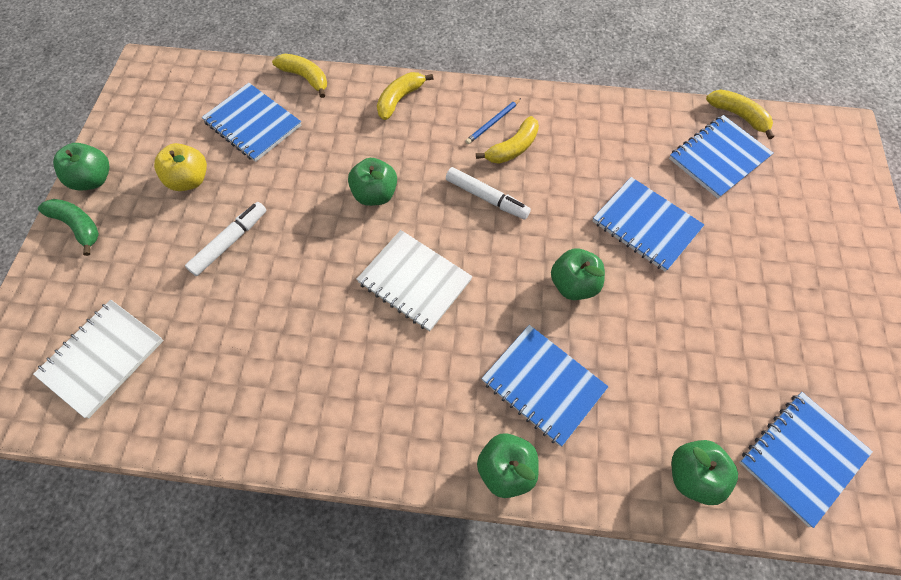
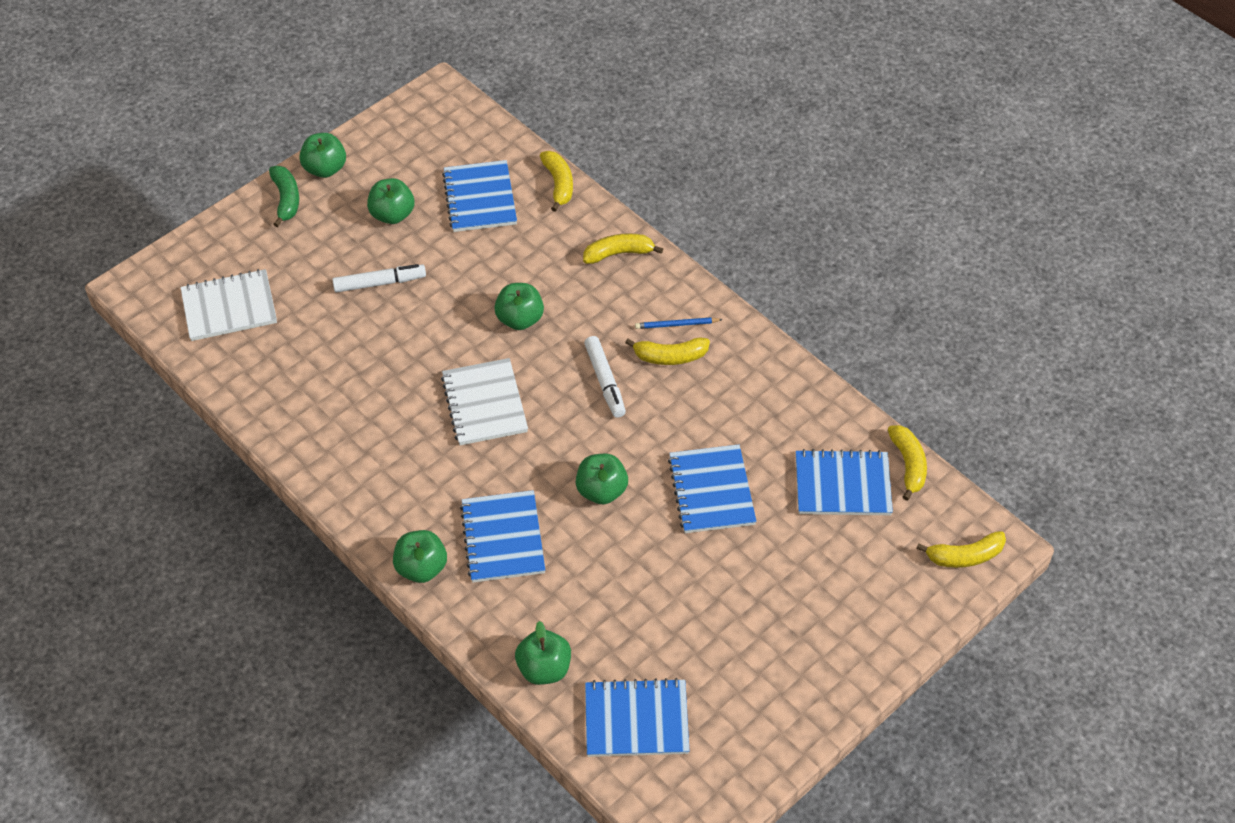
camera: 40 degrees right, 10 degrees down
(190, 180) = (392, 215): yellow apple -> green apple
(838, 151) = (964, 556): none -> yellow banana

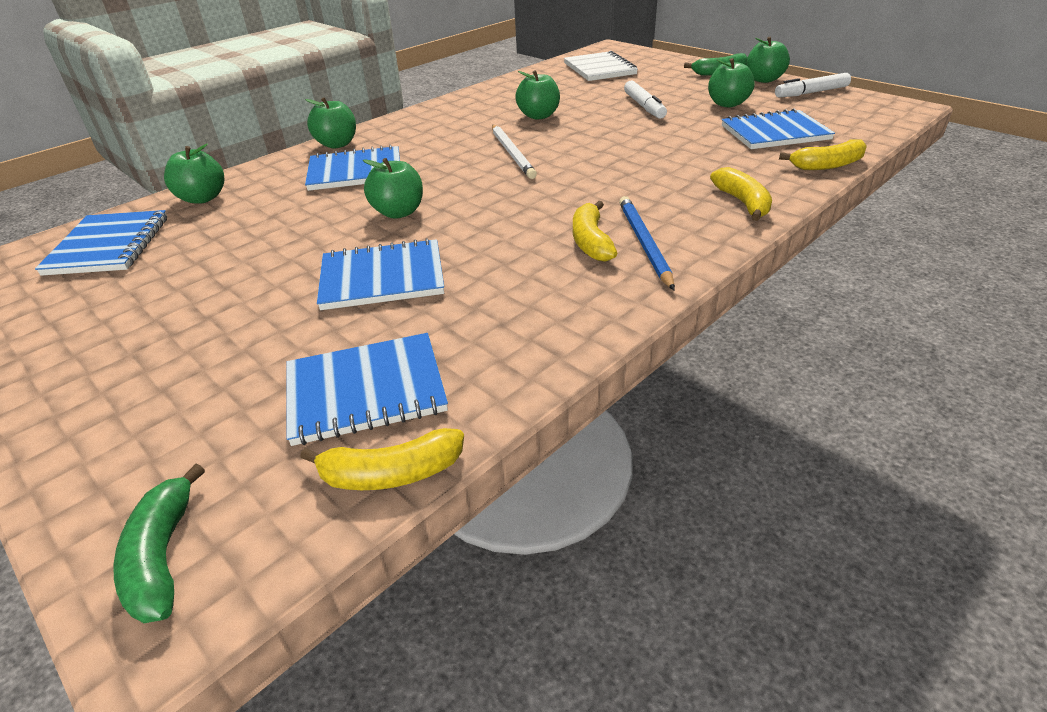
camera: 90 degrees right, 15 degrees down
(484, 404) = (512, 153): white notebook -> white pencil
(520, 319) = (622, 160): green apple -> green apple (538, 116)
(605, 381) = (547, 206): white marker -> white marker (811, 93)
(676, 325) = (644, 243): blue pencil -> blue pencil, size x1.56
(842, 485) = (366, 391): blue notebook -> blue notebook turned 75 degrees clockwise
(964, 556) = (163, 556): yellow banana -> green banana

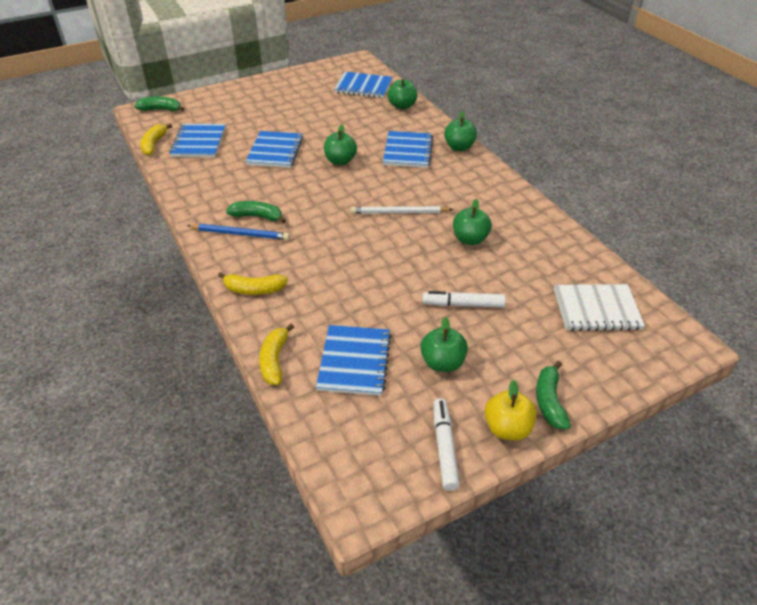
camera: 105 degrees right, 5 degrees up
(591, 241) = (257, 216): yellow banana -> green banana
(763, 80) = (507, 428): green apple -> yellow apple

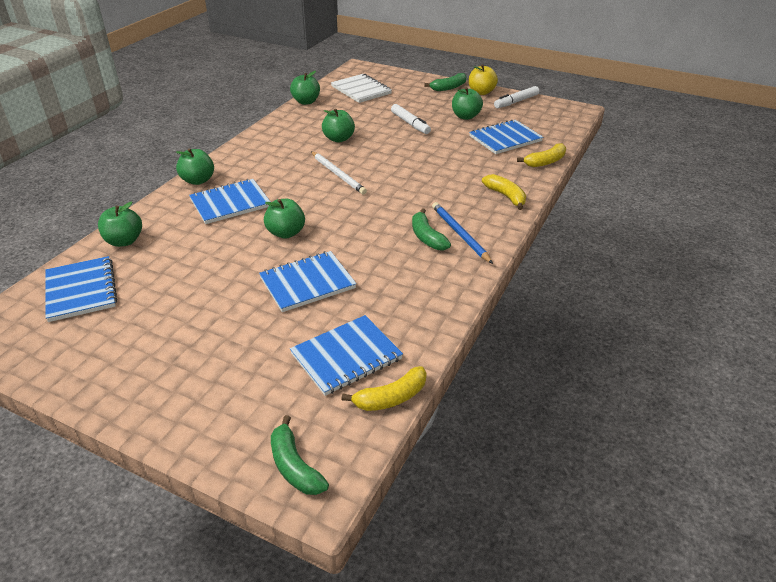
camera: 125 degrees left, 5 degrees down
(587, 252) = (306, 102): none -> green apple

